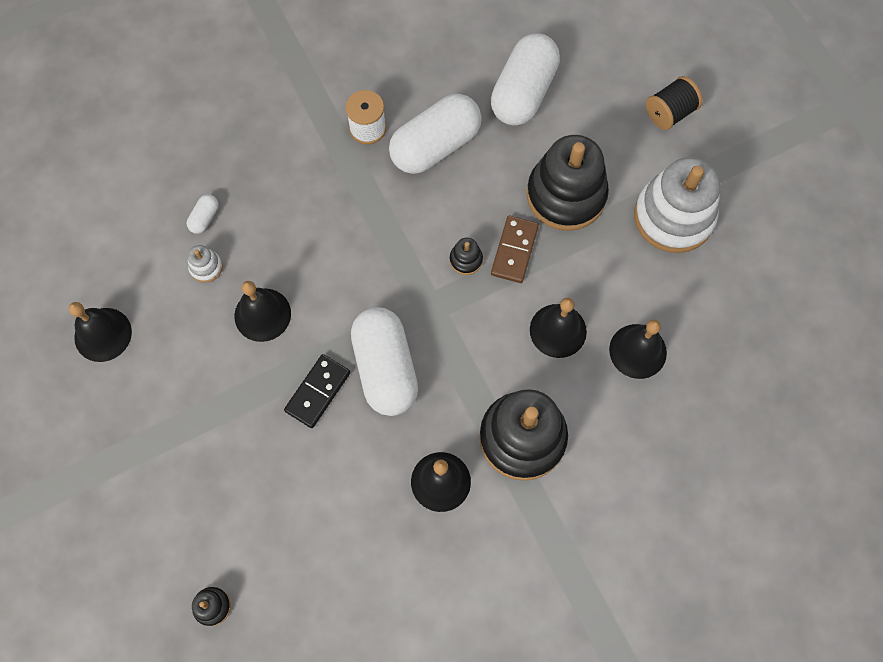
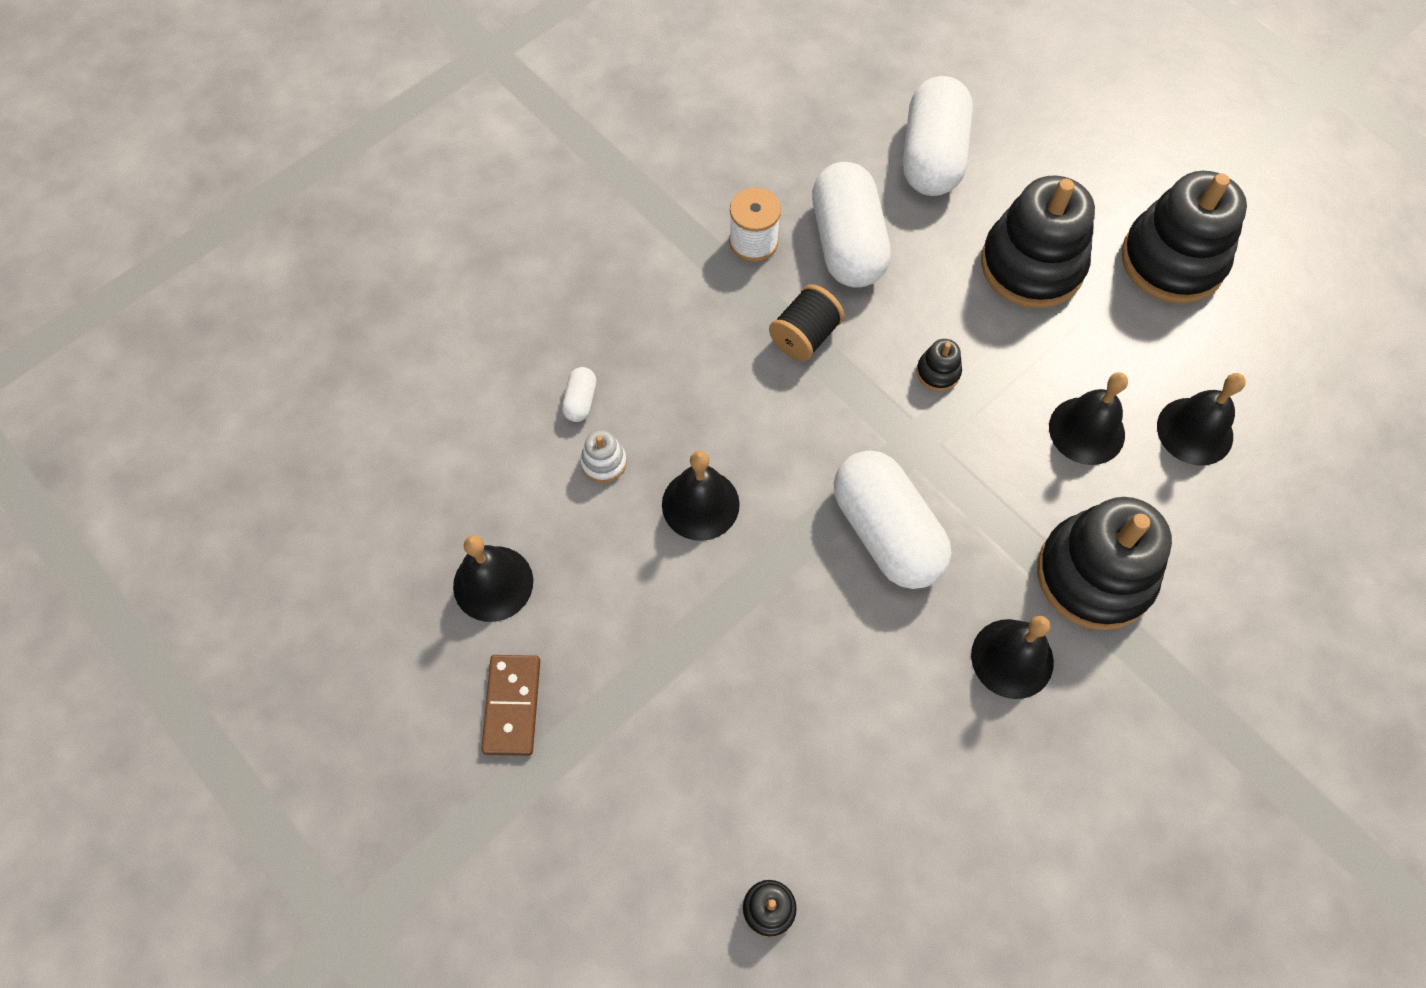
camera: 15 degrees left, 5 degrees down
(318, 392) = (809, 585): black domino -> none
(435, 146) = (847, 243): white capsule -> white capsule turned 45 degrees counterclockwise
(514, 250) = (994, 346): brown domino -> brown domino (512, 706)
(669, 113) = (1118, 141): black spool -> black spool (804, 336)
(673, 217) = (1172, 260): white stacking toy -> black stacking toy

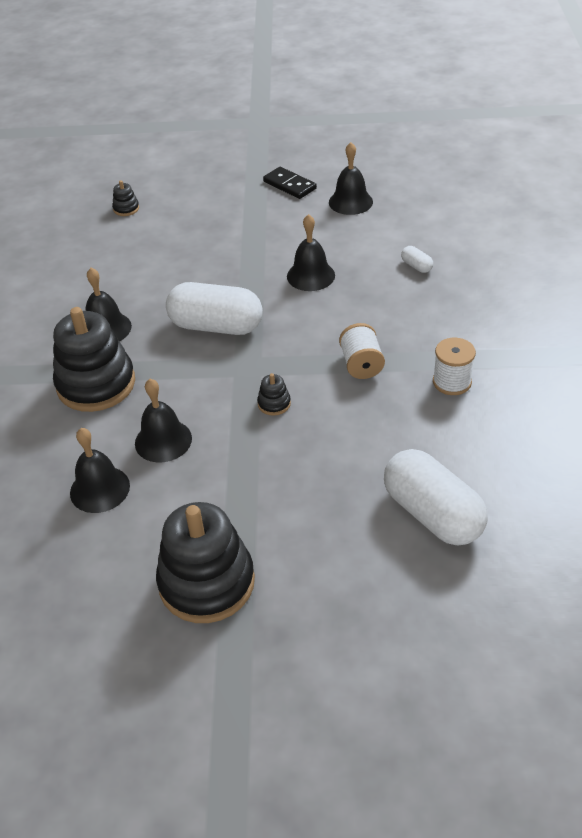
camera: 135 degrees right, 20 degrees down
(512, 706) = (289, 185): brown domino -> black domino
(604, 462) = (371, 257): white stacking toy -> none
(804, 336) = (361, 365): black spool -> white spool
(847, 243) = (405, 422): white capsule -> none
(1032, 265) = (290, 501): black stacking toy -> none

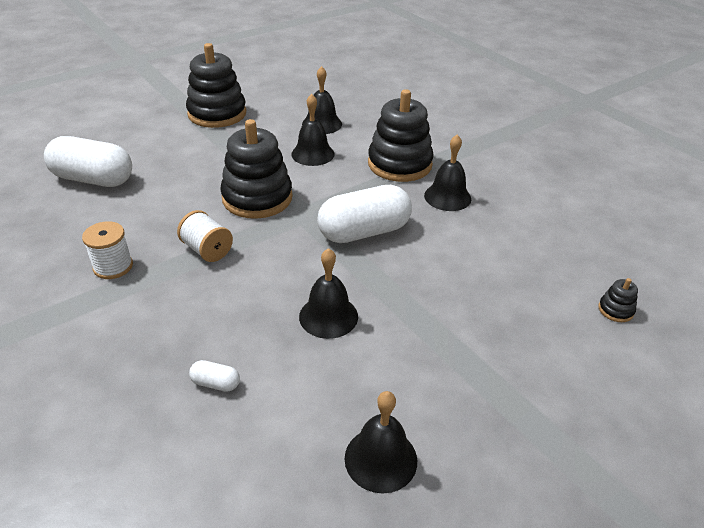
camera: 140 degrees right, 5 degrees down
(274, 403) = (257, 198): black stacking toy -> black stacking toy, size x2.46
(289, 185) = (493, 449): black domino -> none

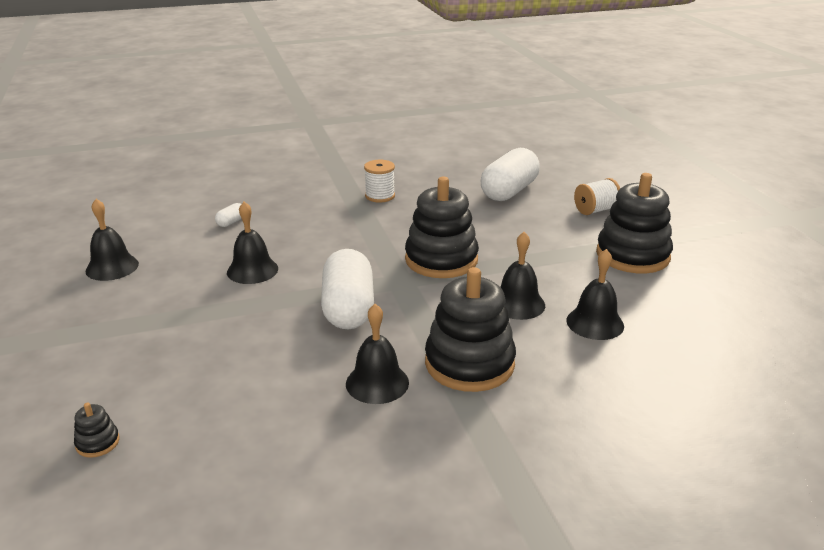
camera: 110 degrees right, 10 degrees down
(207, 250) = (375, 230): white spool -> white spool (595, 210)

